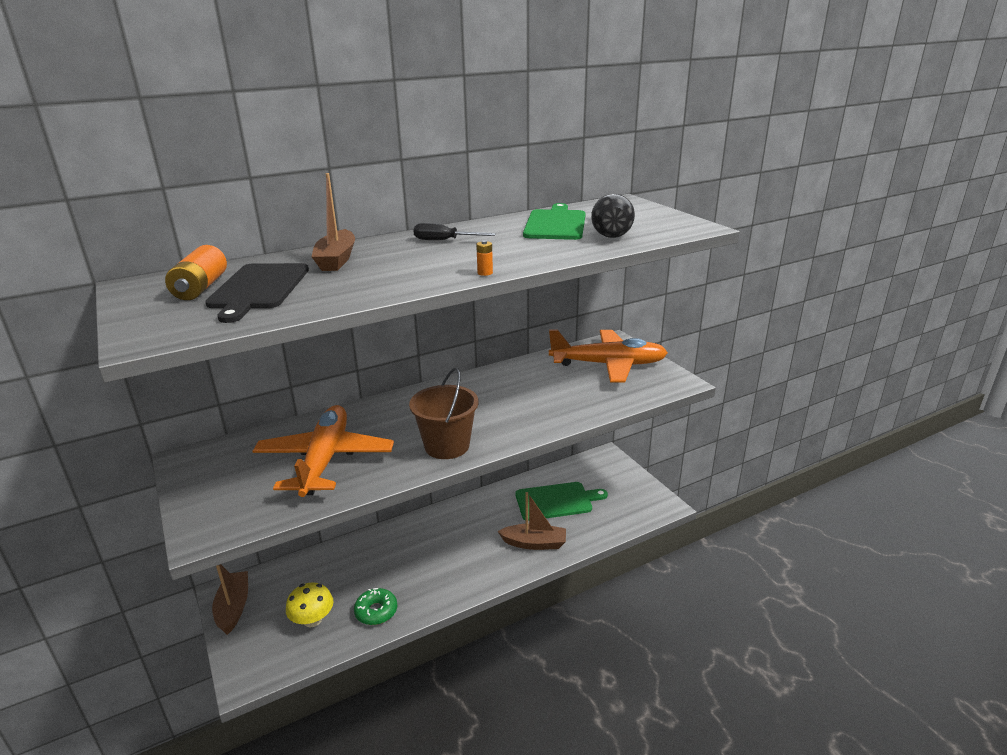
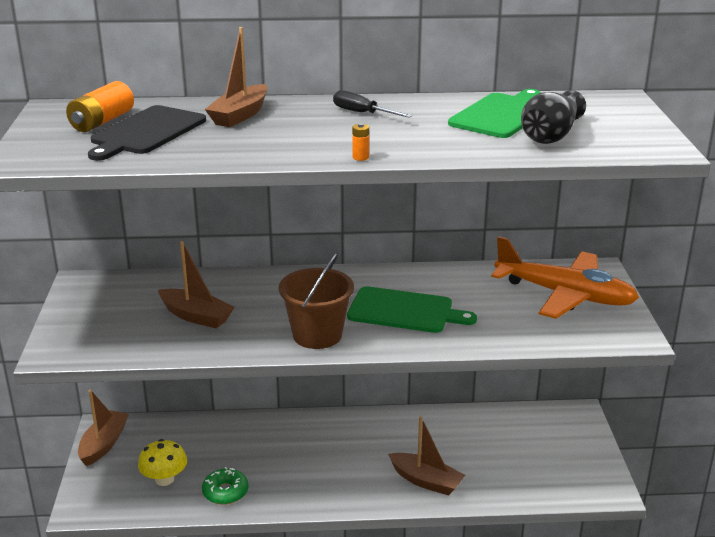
camera: 25 degrees right, 0 degrees up
(325, 459) = (196, 316): orange plane -> brown boat
(556, 501) = (482, 445): green cutting board -> green cutting board (404, 311)

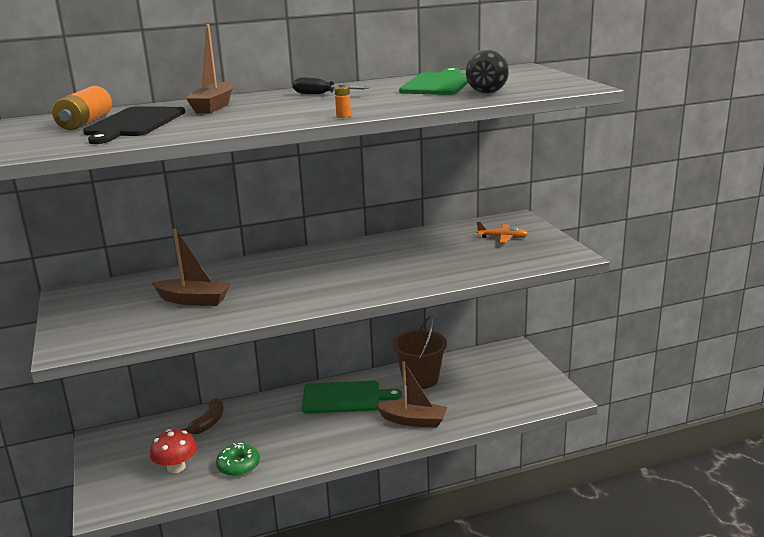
camera: 15 degrees left, 5 degrees down
(103, 444) = (105, 451): brown boat -> none
(164, 479) = (176, 467): yellow mushroom -> red mushroom
(213, 434) = (208, 423): none -> brown banana
(317, 335) = (312, 296): brown bucket -> brown bucket (420, 379)
(404, 311) = (378, 268): green cutting board -> green cutting board (345, 397)
(565, 295) = (503, 238): orange plane -> orange plane, size x0.41

